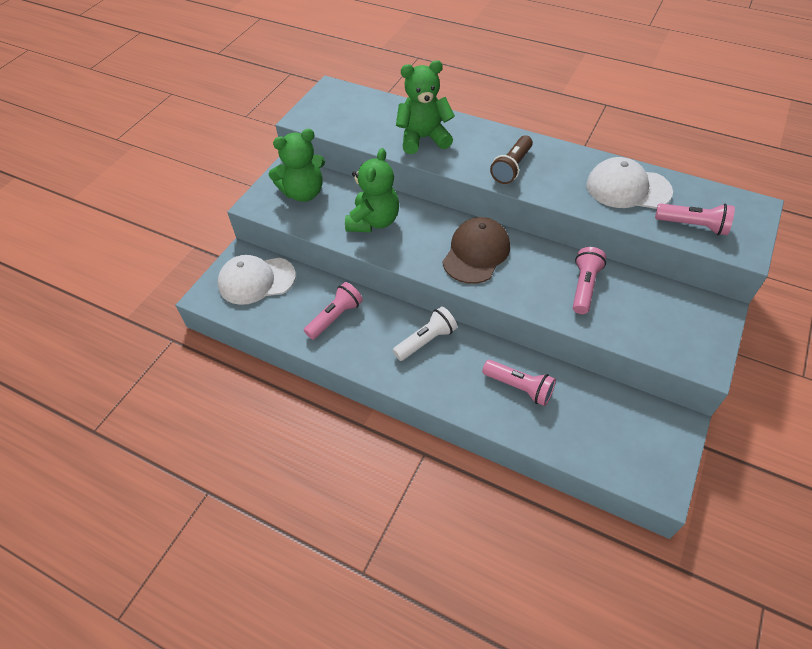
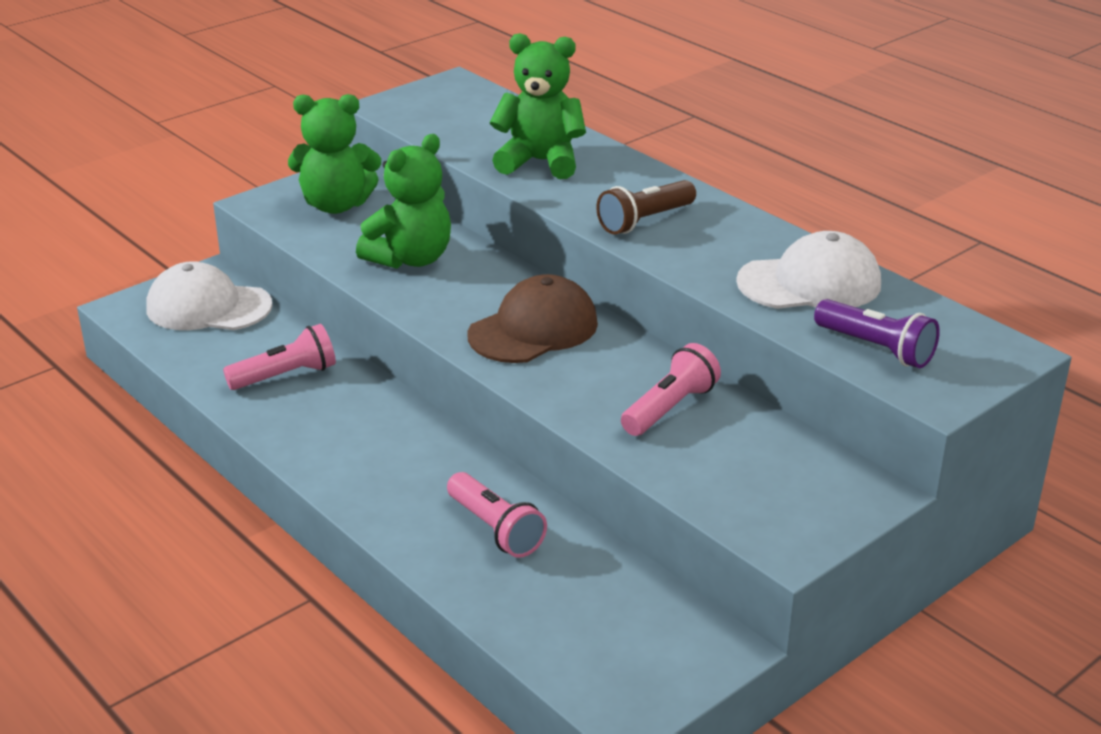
camera: 20 degrees right, 20 degrees down
(426, 341) = (397, 437): white flashlight -> none
(627, 188) = (810, 283): white cap -> white cap turned 135 degrees clockwise
(693, 226) = (876, 348): pink flashlight -> purple flashlight

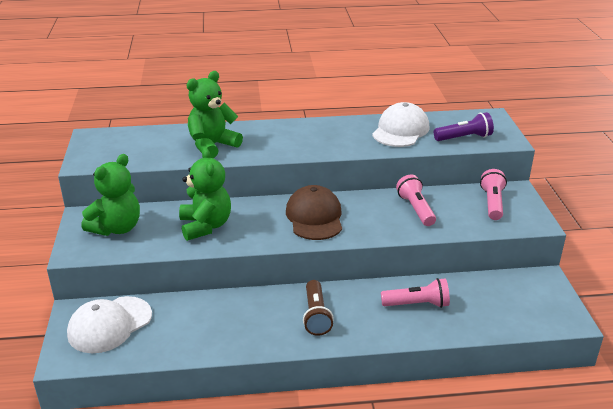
camera: 55 degrees left, 0 degrees up
(286, 376) = (216, 321): pink flashlight -> pink flashlight (492, 203)
(645, 221) = (304, 143): brown flashlight -> brown flashlight (316, 316)

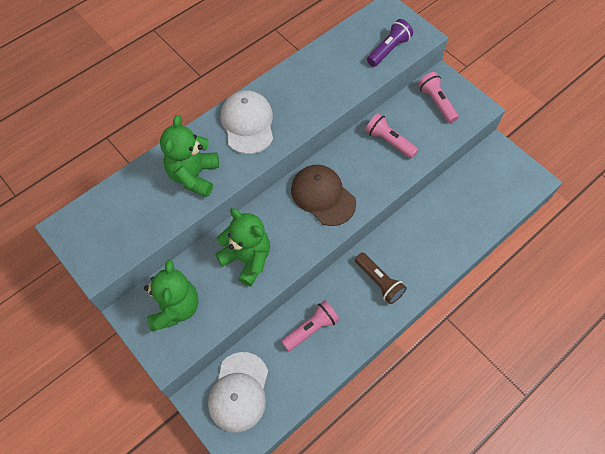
camera: 35 degrees left, 30 degrees up
(400, 130) = (333, 66): white cap -> white cap (248, 123)
(417, 304) = (436, 226): pink flashlight -> pink flashlight (311, 329)

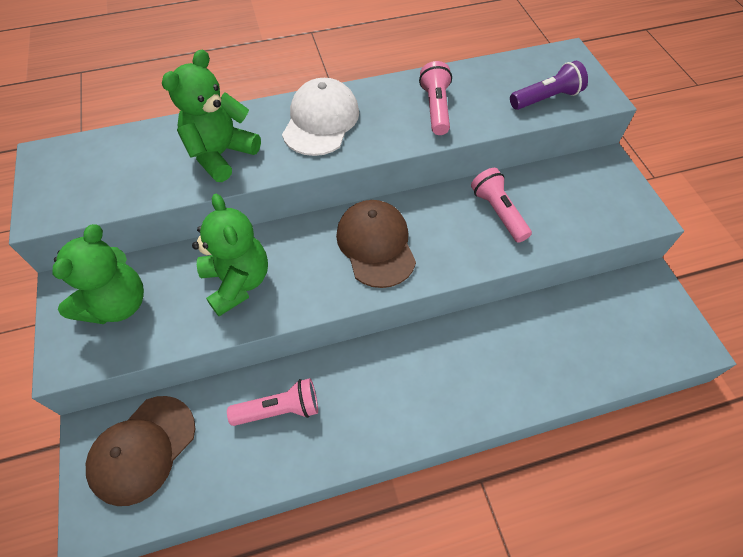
camera: 25 degrees right, 5 degrees down
(239, 392) = (142, 449): white cap -> brown cap
(379, 282) = (401, 388): brown flashlight -> none
(436, 103) = (587, 189): pink flashlight -> pink flashlight (435, 108)

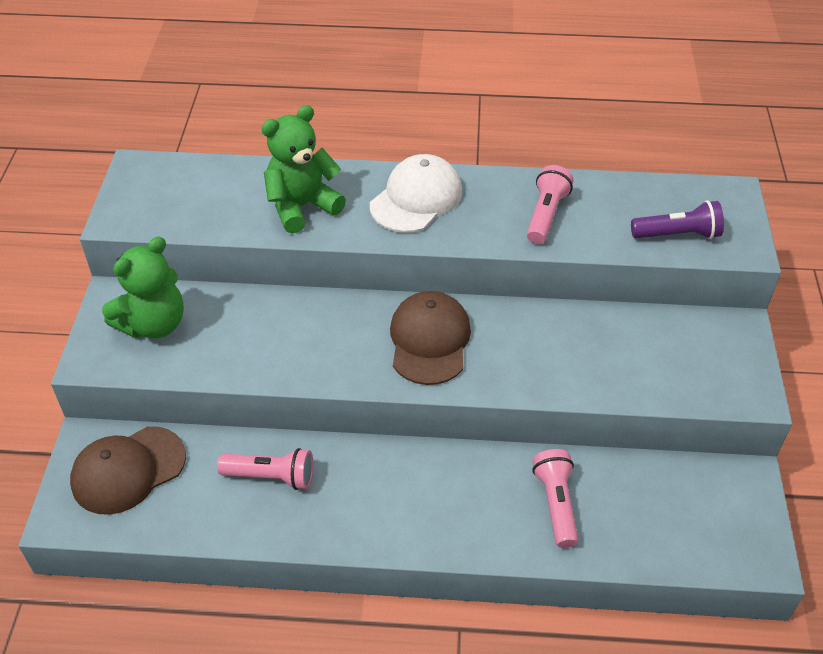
camera: 20 degrees right, 10 degrees down
(237, 282) = (274, 337): green teddy bear -> none
(498, 212) = (579, 345): pink flashlight -> pink flashlight (556, 504)

